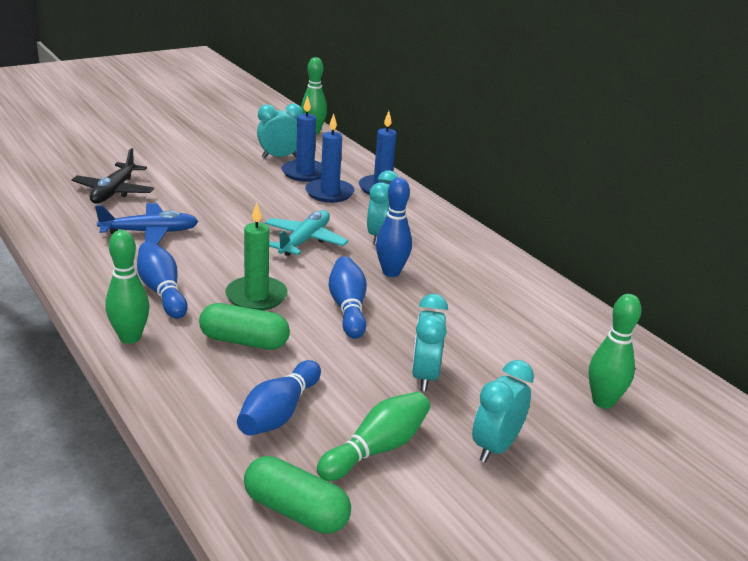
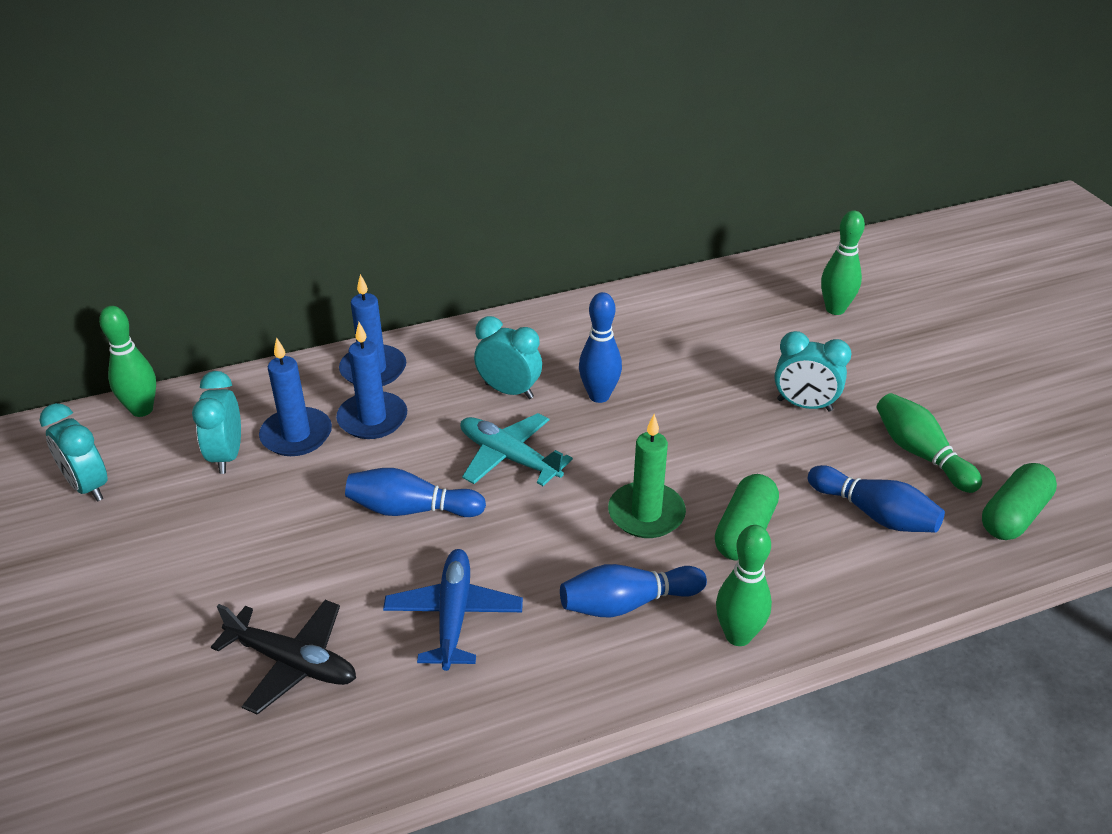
camera: 75 degrees left, 10 degrees up
(348, 308) = (676, 440): blue bowling pin -> blue bowling pin (411, 509)
(495, 447) = (906, 382): turquoise clock -> turquoise clock (88, 486)

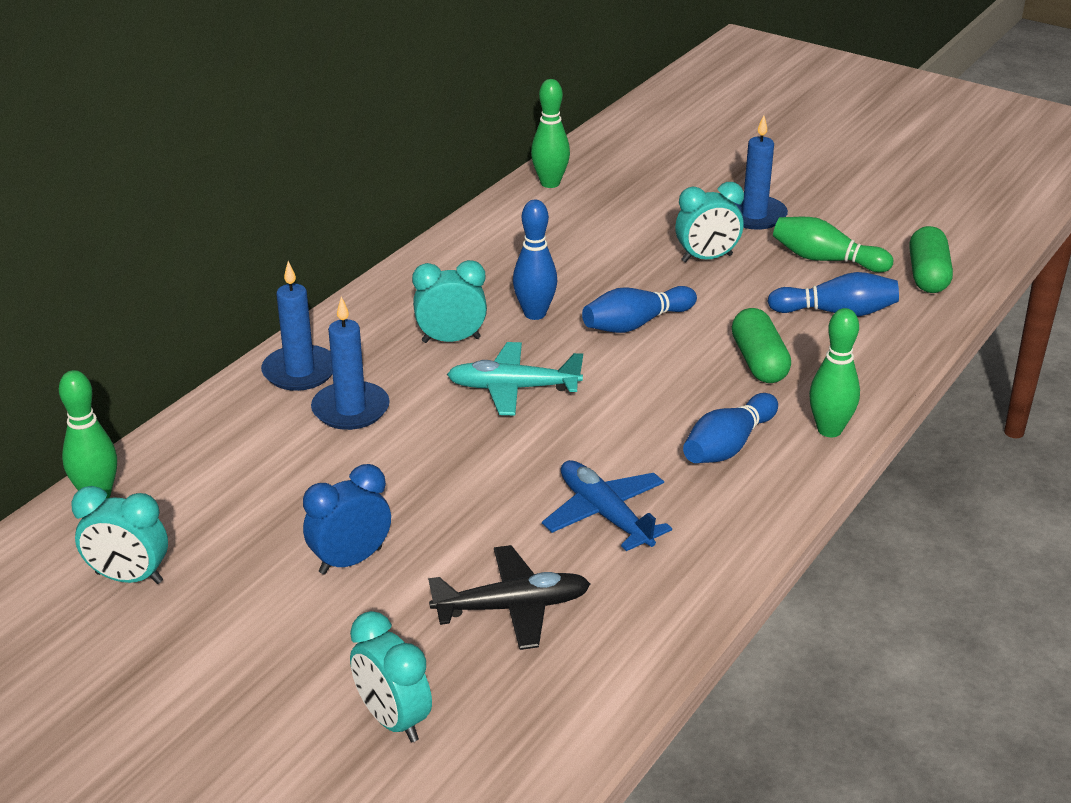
camera: 35 degrees left, 5 degrees down
(227, 456) = (244, 494): turquoise clock -> turquoise clock (393, 720)
(231, 552) = (350, 560): none -> blue clock
(296, 435) = (292, 451): blue candle -> blue candle (754, 215)
(411, 509) = (475, 460): blue bowling pin -> blue bowling pin (636, 324)
(646, 514) = (672, 381): green candle -> none
(835, 309) = (653, 180): green bowling pin -> green bowling pin (550, 183)

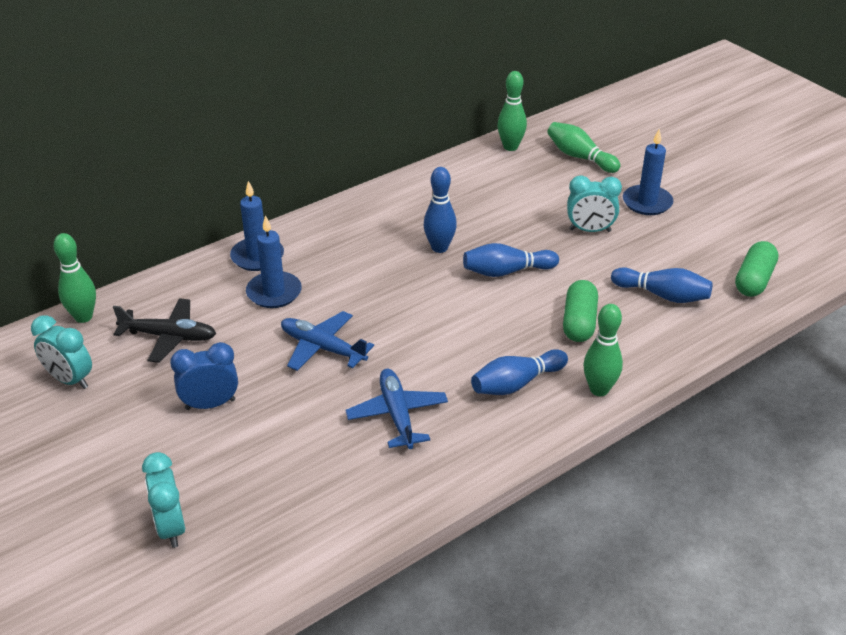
camera: 20 degrees right, 5 degrees up
(451, 340) = (370, 255): turquoise clock -> none
(458, 460) = (322, 348): none -> blue plane
(513, 388) = (390, 302): turquoise plane -> none
(513, 607) = (294, 468): black plane -> black plane (169, 337)
(825, 259) = (680, 250): green bowling pin -> green bowling pin (580, 157)

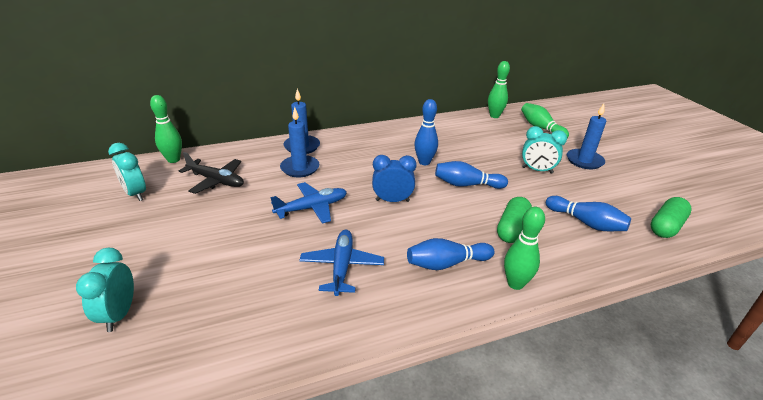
camera: 15 degrees right, 5 degrees down
(210, 404) = (212, 229): blue clock -> blue clock (392, 200)
(322, 348) = (312, 208): blue plane -> blue plane turned 105 degrees clockwise

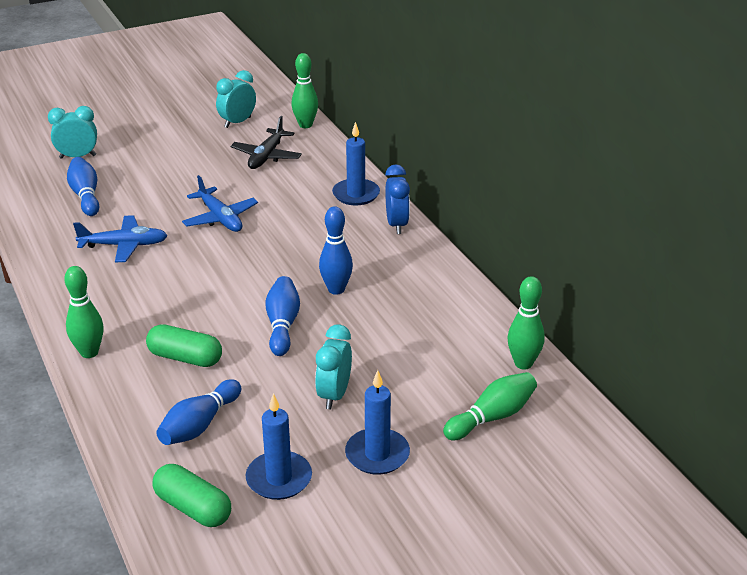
camera: 85 degrees right, 0 degrees up
(300, 168) = (302, 200): blue candle -> blue candle (279, 478)
(392, 200) = (239, 268): blue clock -> blue clock (397, 225)
(446, 263) = (124, 307): blue bowling pin -> blue bowling pin (86, 196)

